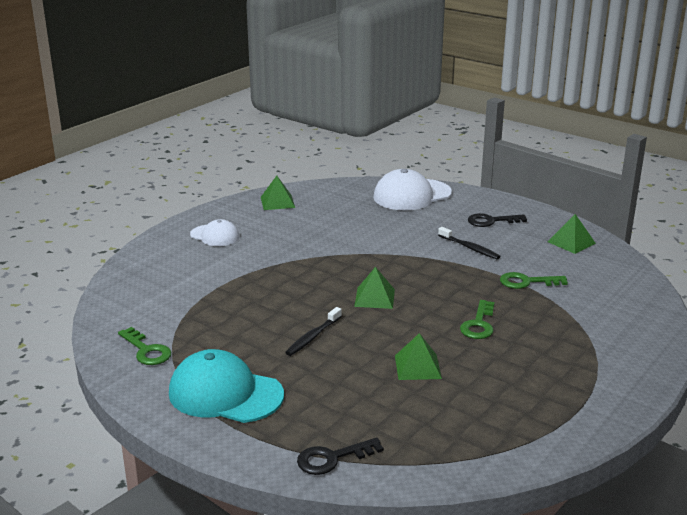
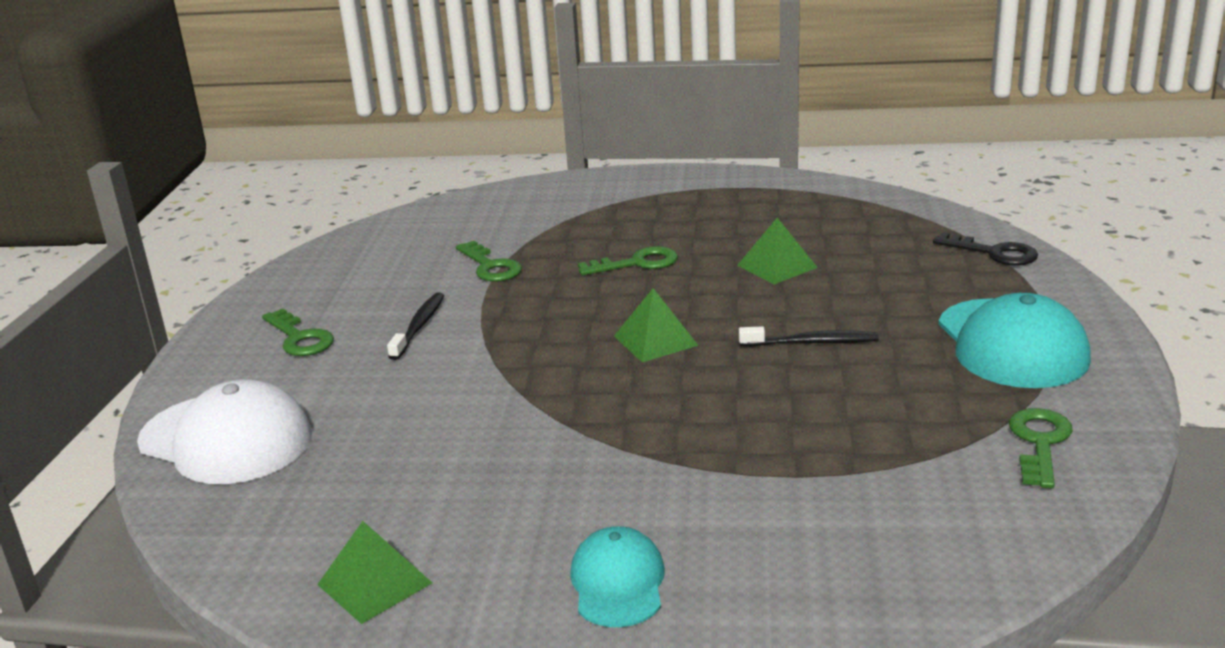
camera: 120 degrees left, 0 degrees up
(215, 236) = (618, 583): white cap -> turquoise cap
(491, 221) = (300, 338): black key -> green key
(571, 242) = (334, 271): green pyramid -> none

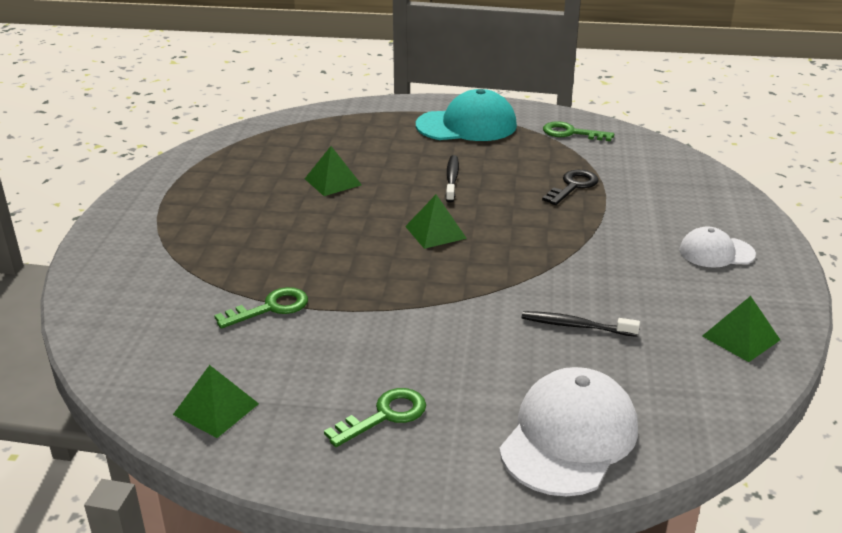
camera: 90 degrees left, 5 degrees up
(337, 265) = (216, 409): none -> green pyramid
(419, 326) = (381, 342): black toothbrush -> black toothbrush (576, 326)
(618, 583) = (716, 252): turquoise cap -> white cap
(637, 263) = (300, 236): green key -> none
(994, 253) = (346, 114): black key -> black key (573, 186)

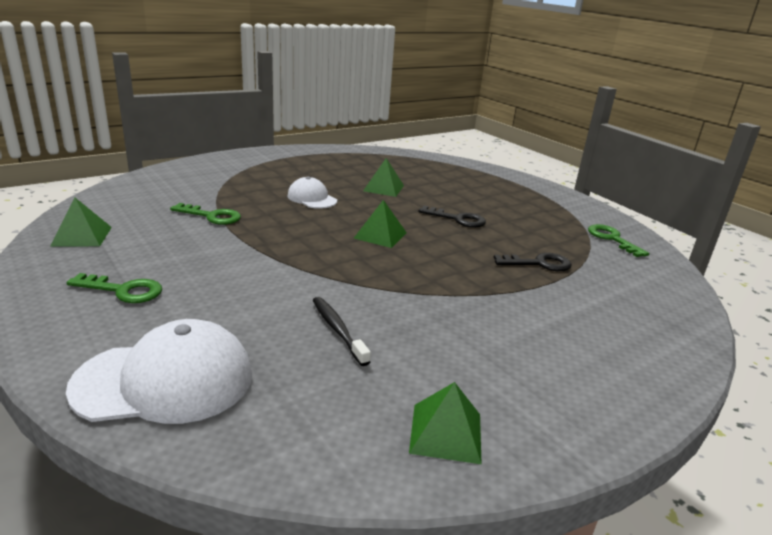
camera: 45 degrees right, 5 degrees down
(452, 179) = (457, 219): black toothbrush -> black key
(467, 125) = (536, 202): turquoise cap -> none
(716, 252) = (571, 366): white cap -> white cap (312, 198)

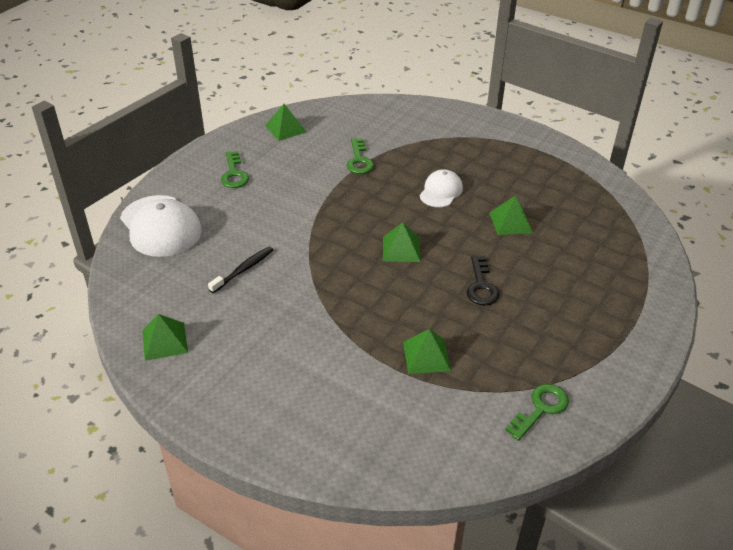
camera: 70 degrees right, 15 degrees up
(539, 264) = (426, 356): black key -> green pyramid

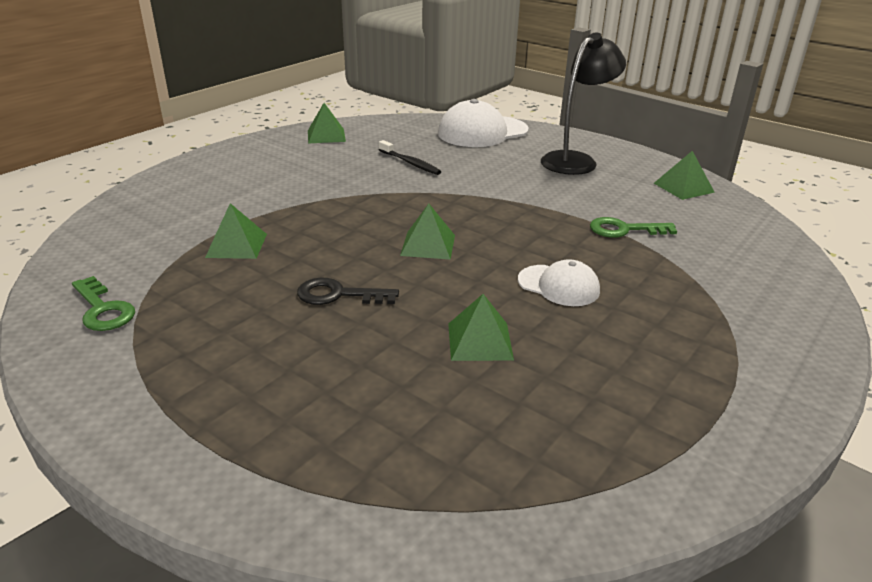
camera: 95 degrees right, 10 degrees down
(234, 174) = (575, 160): green key -> black lamp

